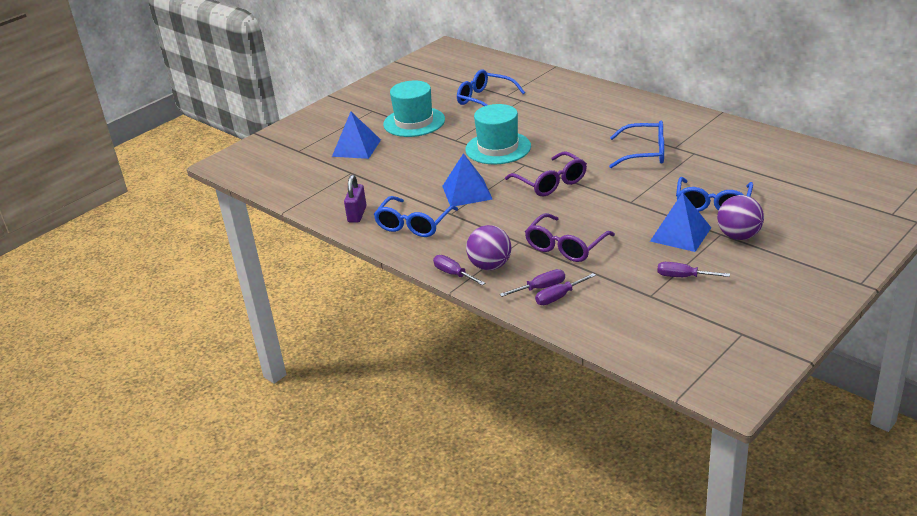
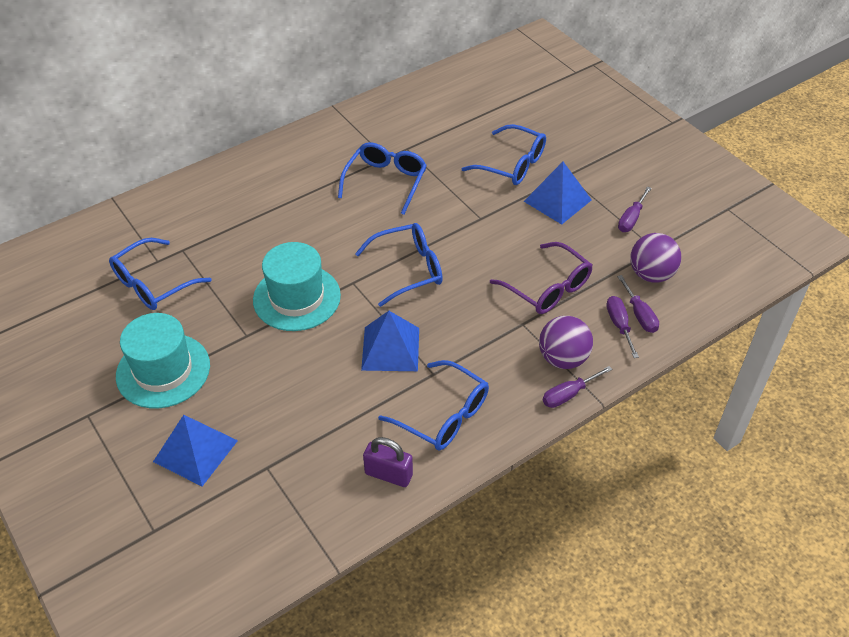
camera: 80 degrees left, 15 degrees up
(551, 183) = (409, 269): purple glasses -> blue glasses
(738, 236) = (575, 165): purple ball -> purple ball (651, 274)

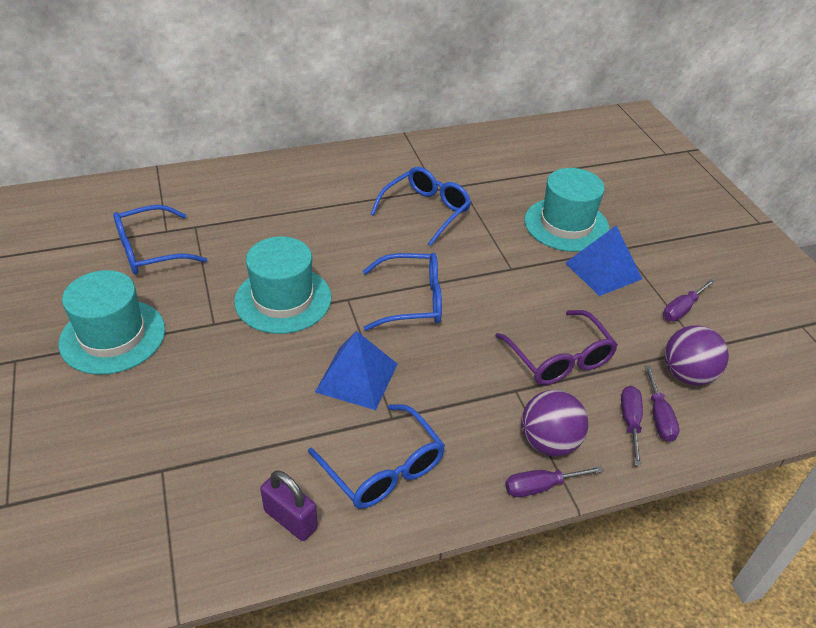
camera: 15 degrees right, 5 degrees down
(195, 451) = (98, 429): blue pyramid -> none
(512, 164) = (566, 224): blue glasses -> turquoise hat

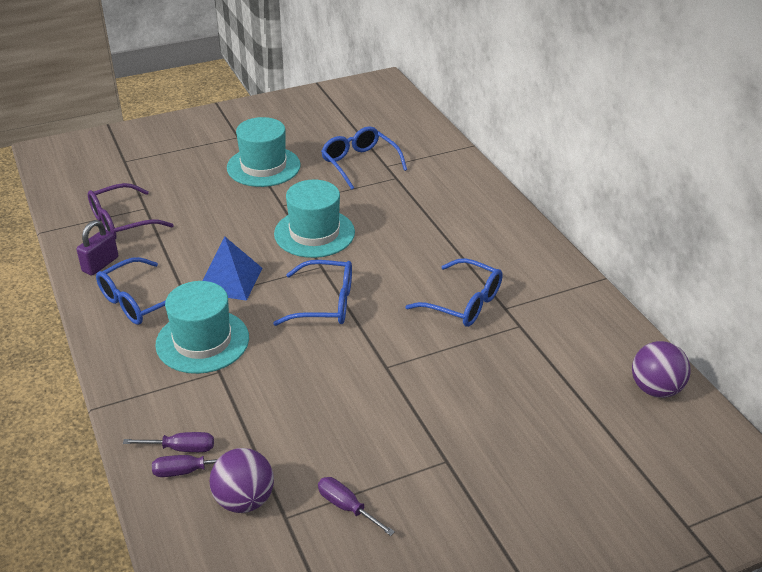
camera: 85 degrees right, 5 degrees down
(412, 300) = (325, 303): blue glasses -> blue glasses turned 75 degrees counterclockwise
(540, 486) = (115, 386): purple screwdriver -> none
(549, 442) = (160, 392): purple ball -> purple ball (655, 389)
(559, 359) = (259, 401): purple glasses -> purple glasses (121, 222)
(566, 224) = (476, 411): turquoise hat -> turquoise hat (202, 341)
(603, 271) = (399, 440): blue pyramid -> none

